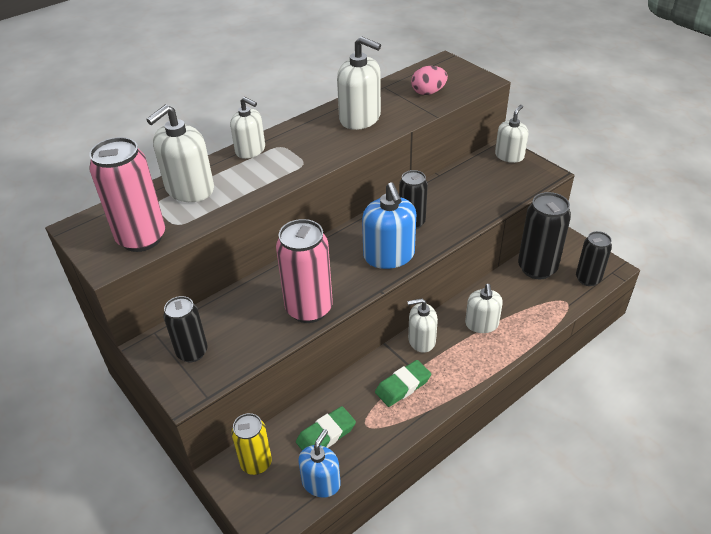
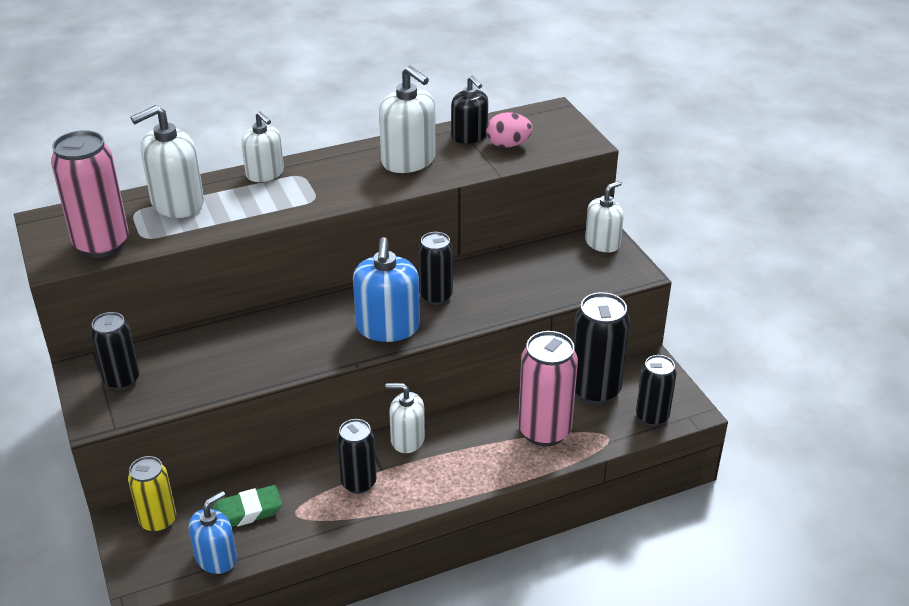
camera: 15 degrees right, 5 degrees down
(309, 309) = (267, 364): pink can -> pink can (544, 431)
(395, 91) = (469, 136): none -> black soap dispenser
(403, 386) = (358, 483): green eraser -> black can
(481, 324) = (489, 438): white soap dispenser -> none

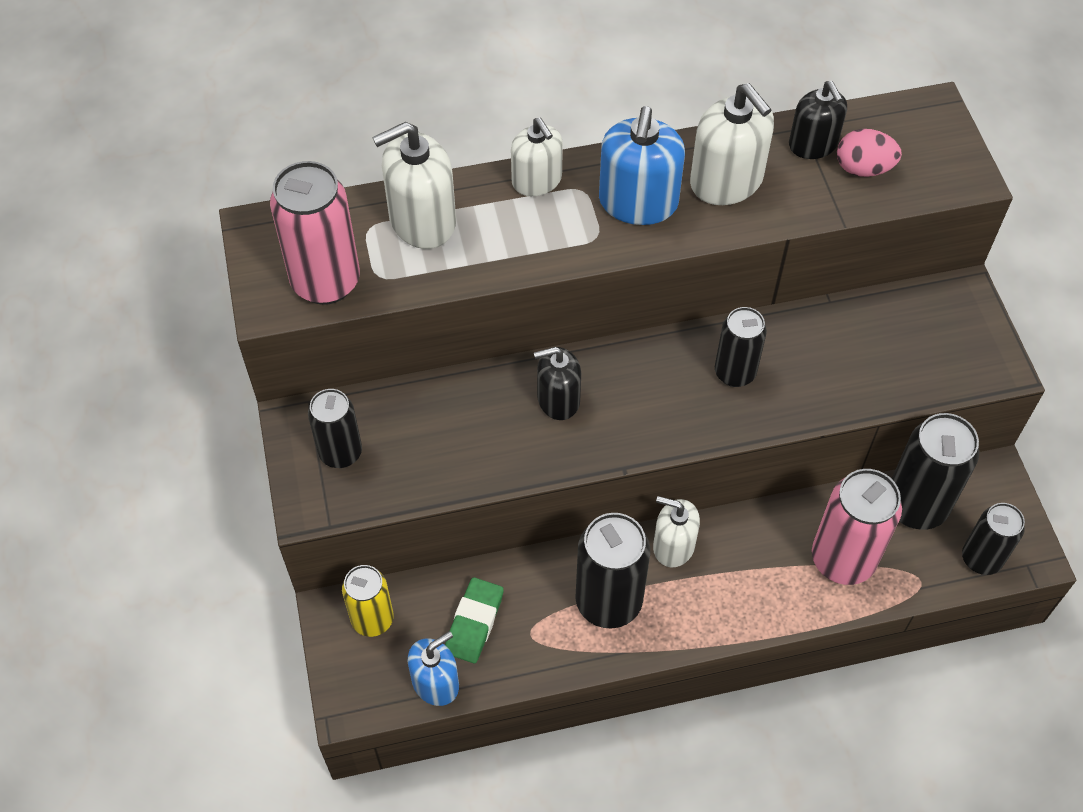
camera: 10 degrees right, 20 degrees up
(246, 512) = (474, 623): green eraser -> green eraser turned 60 degrees counterclockwise
(298, 327) = (558, 399): none -> black soap dispenser
(358, 483) = (608, 602): black can -> black can, size x1.57
(388, 327) = (668, 416): blue soap dispenser -> blue soap dispenser (638, 202)
(602, 243) = (964, 310): white soap dispenser -> none

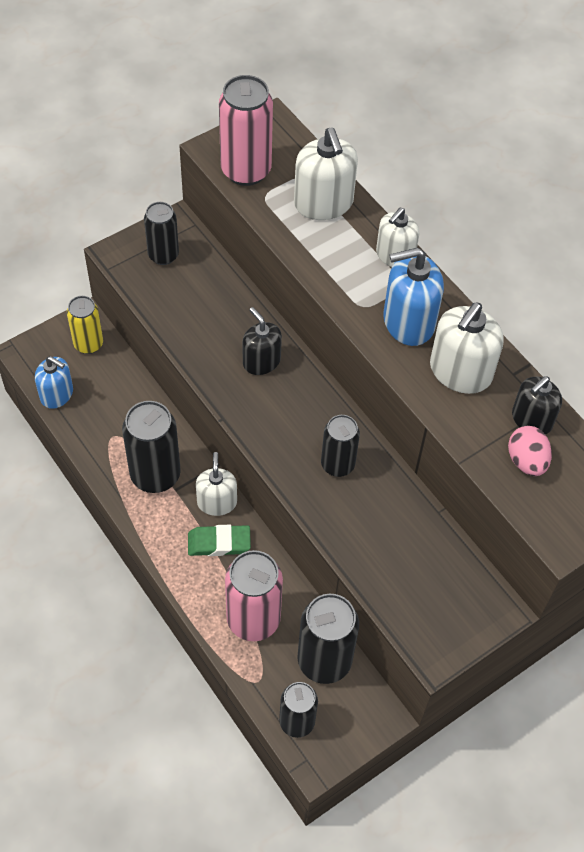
camera: 65 degrees right, 0 degrees up
(422, 220) = (323, 203): white soap dispenser -> white soap dispenser turned 150 degrees counterclockwise
(474, 623) = (108, 401): green eraser -> green eraser (219, 543)

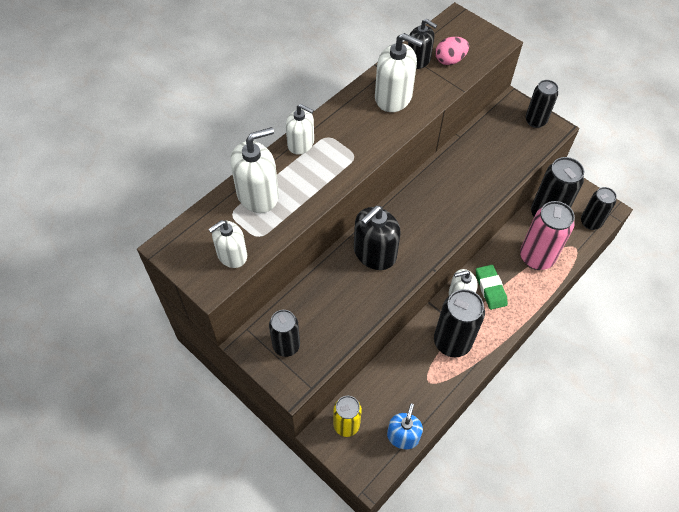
camera: 100 degrees left, 0 degrees up
(246, 170) = (232, 255): pink can -> white soap dispenser
(261, 361) = (374, 253): black soap dispenser -> black soap dispenser, size x1.51
(337, 464) = (445, 193): black can -> black can (535, 121)
(408, 322) = (360, 129): blue soap dispenser -> none

